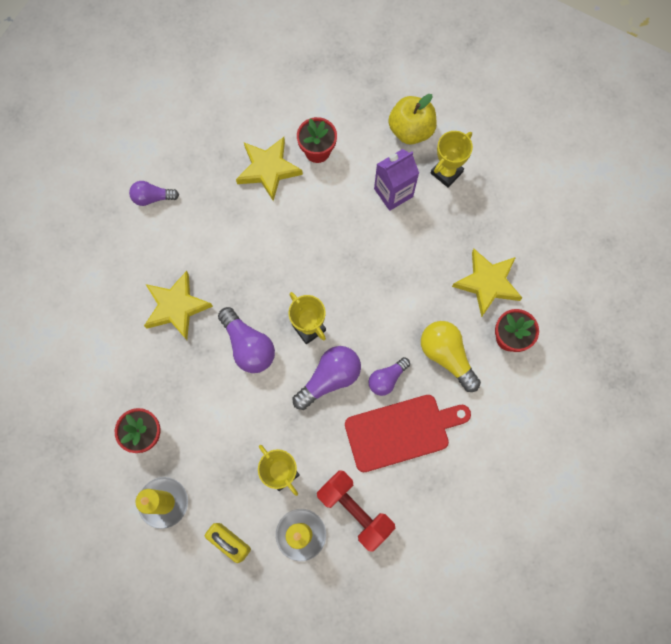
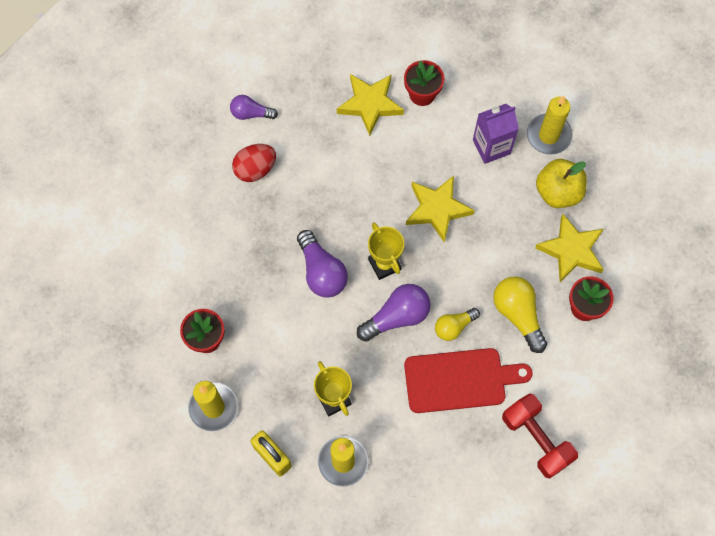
camera: 10 degrees right, 5 degrees down
(166, 253) = (255, 169): none -> red egg
(176, 307) = (257, 223): yellow star -> yellow star (437, 209)
(354, 510) = (400, 448): red dumbbell -> red dumbbell (536, 439)
(387, 379) = (454, 327): purple light bulb -> yellow light bulb
(411, 130) = (519, 88): yellow apple -> yellow apple (558, 192)
(446, 172) = (548, 135): yellow trophy -> yellow candle

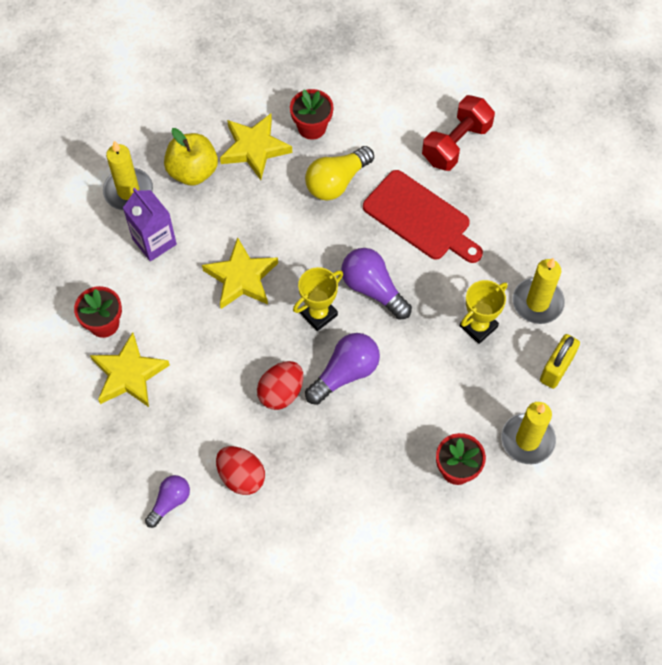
camera: 105 degrees left, 5 degrees down
(251, 113) = (170, 502): purple light bulb -> purple light bulb turned 135 degrees counterclockwise
(319, 216) = (281, 392): none -> red egg
(454, 327) = (367, 235): yellow light bulb -> none
(460, 380) = (420, 218): red cutting board -> red cutting board turned 150 degrees clockwise

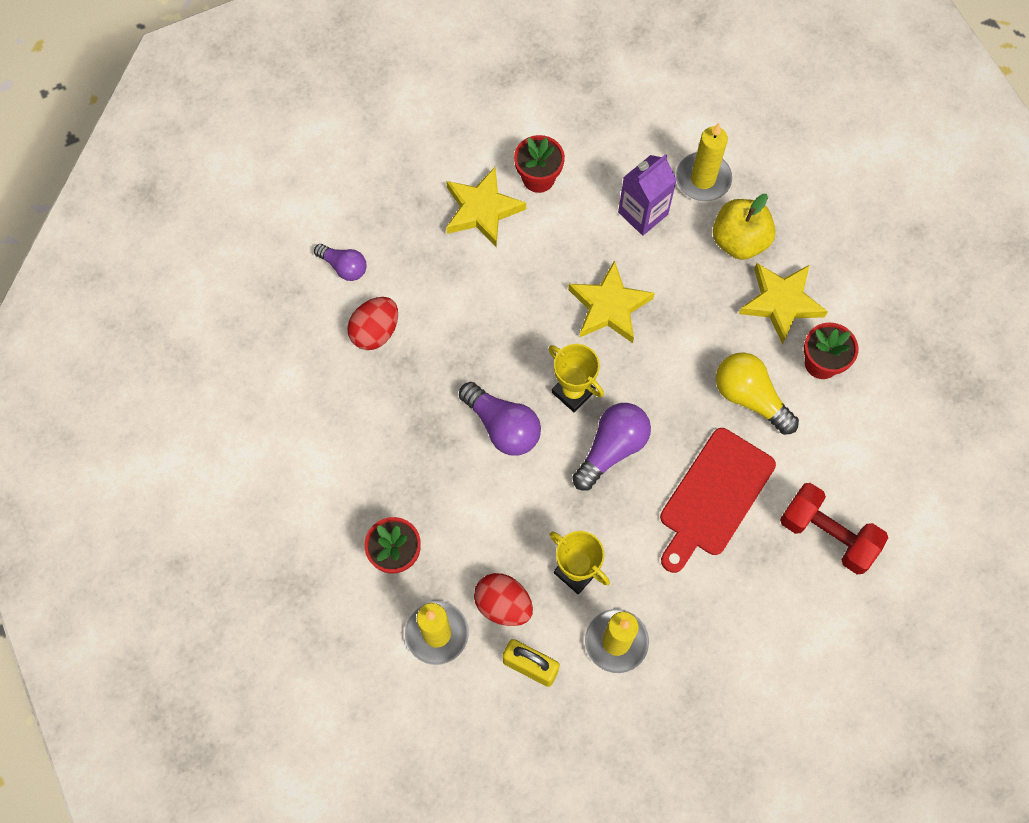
camera: 85 degrees right, 5 degrees up
(281, 392) = (474, 362): red egg -> red egg (503, 604)

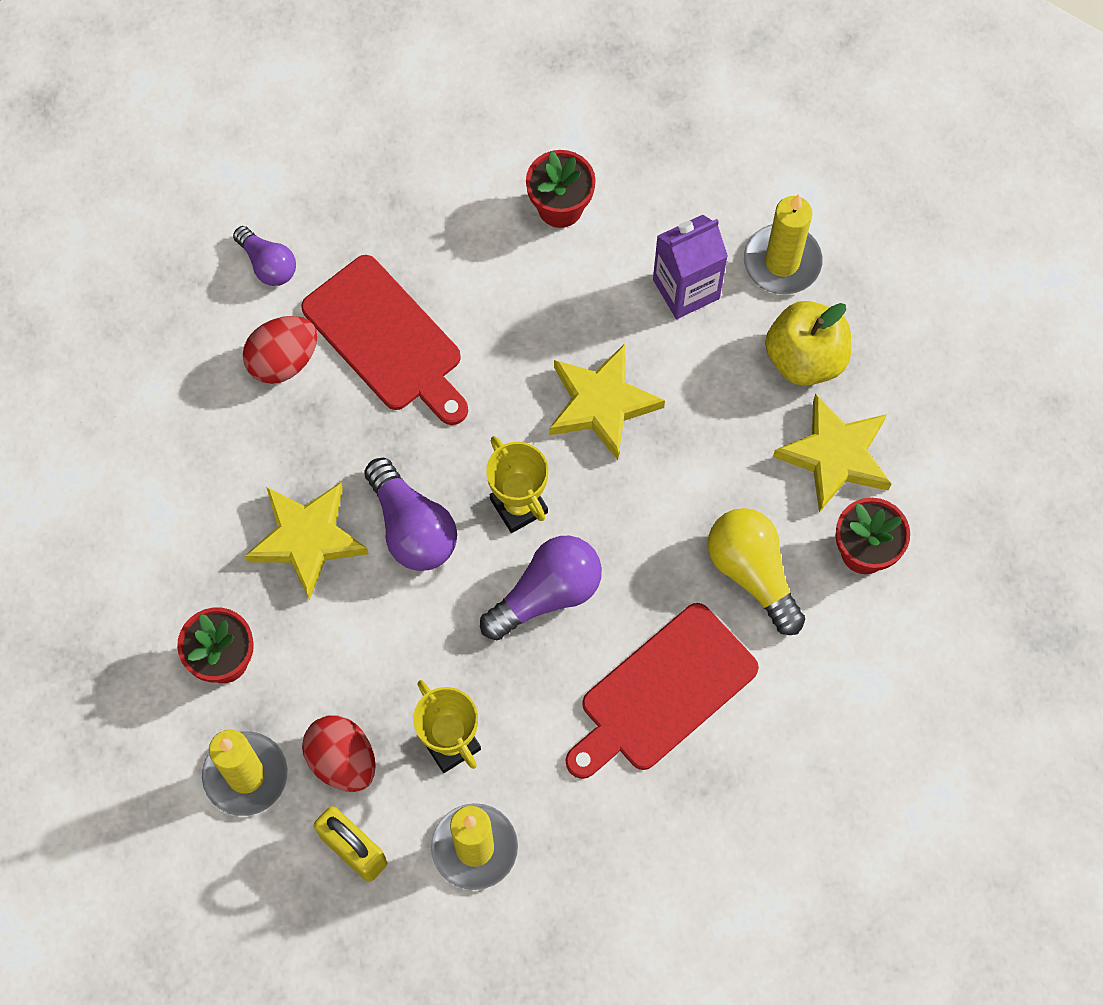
camera: 15 degrees right, 0 degrees up
(444, 299) = (387, 339): none -> red cutting board
(482, 210) = (472, 232): yellow star -> yellow star (307, 539)
(827, 534) = (798, 782): red dumbbell -> none

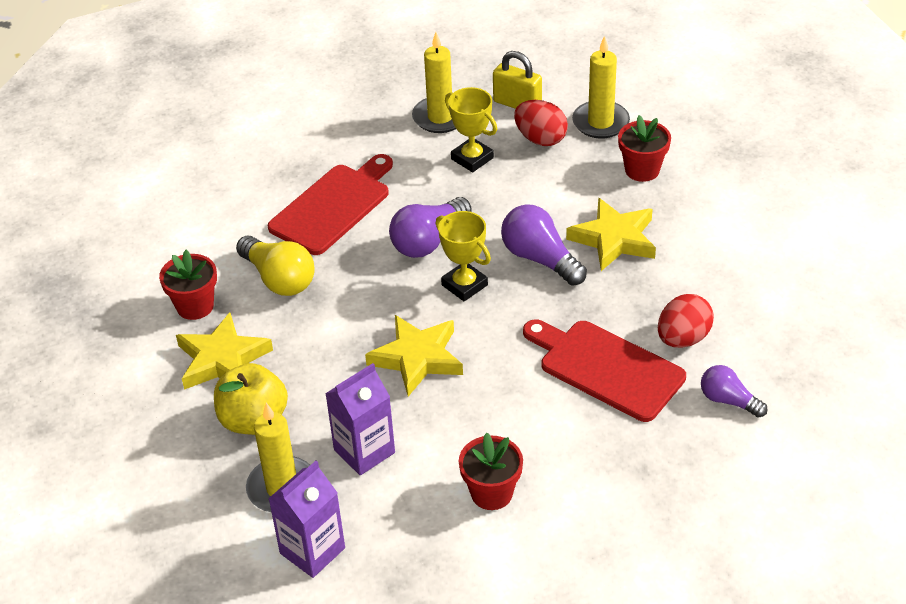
camera: 170 degrees right, 25 degrees down
(759, 182) = (312, 550): none -> purple carton

